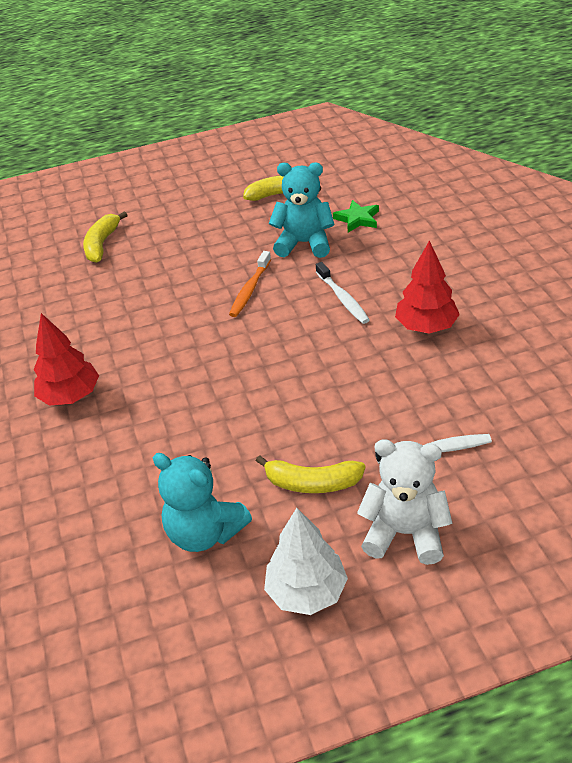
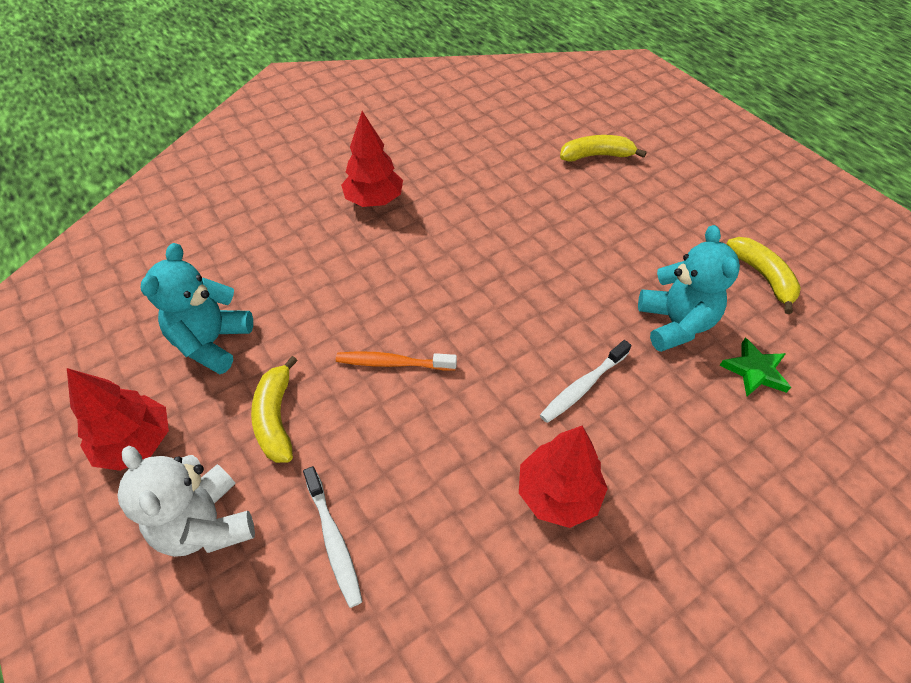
camera: 70 degrees right, 10 degrees up
(250, 290) = (567, 292): orange toothbrush -> orange toothbrush (393, 363)
(306, 591) = (136, 443): white tree -> red tree
(405, 533) = (206, 524): white teddy bear -> white teddy bear turned 150 degrees clockwise

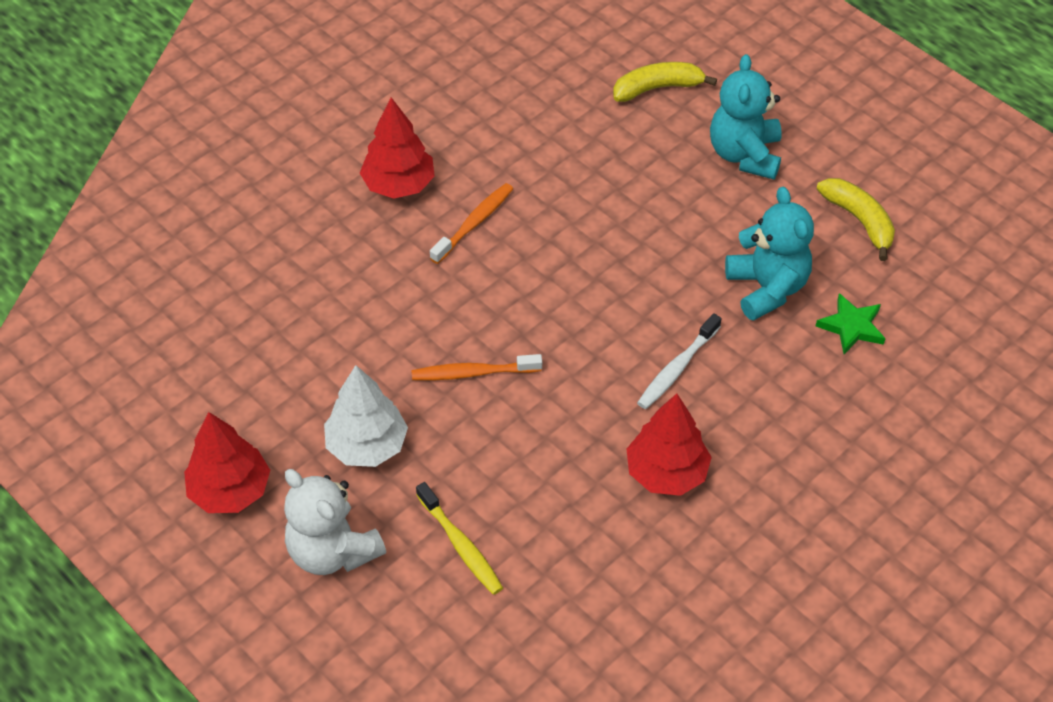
camera: 10 degrees left, 0 degrees up
(212, 342) = (268, 379): turquoise teddy bear -> turquoise teddy bear (744, 155)
(276, 418) = (367, 445): yellow banana -> white tree
(333, 540) = (461, 545): white toothbrush -> yellow toothbrush
(427, 236) = (474, 223): none -> orange toothbrush

